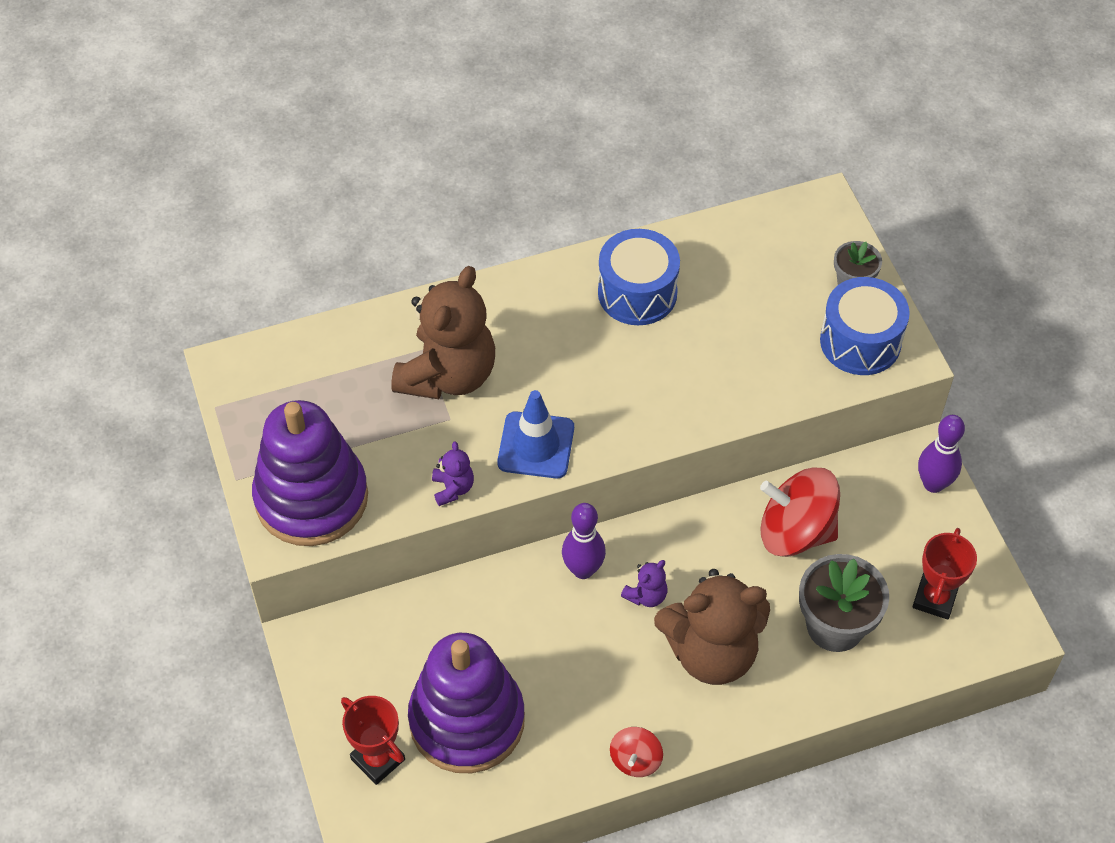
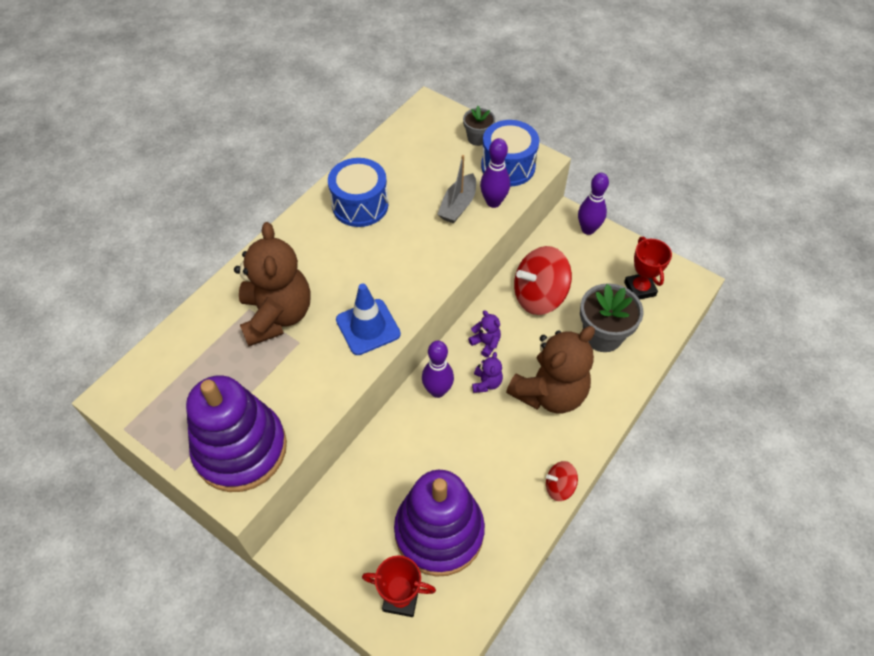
camera: 35 degrees left, 0 degrees up
(453, 488) = (334, 385): purple teddy bear -> purple teddy bear (486, 343)
(635, 760) = (559, 487): red spinning top -> red spinning top turned 105 degrees clockwise
(755, 358) = (458, 205): none -> grey boat
(802, 378) = (493, 202): none -> purple bowling pin

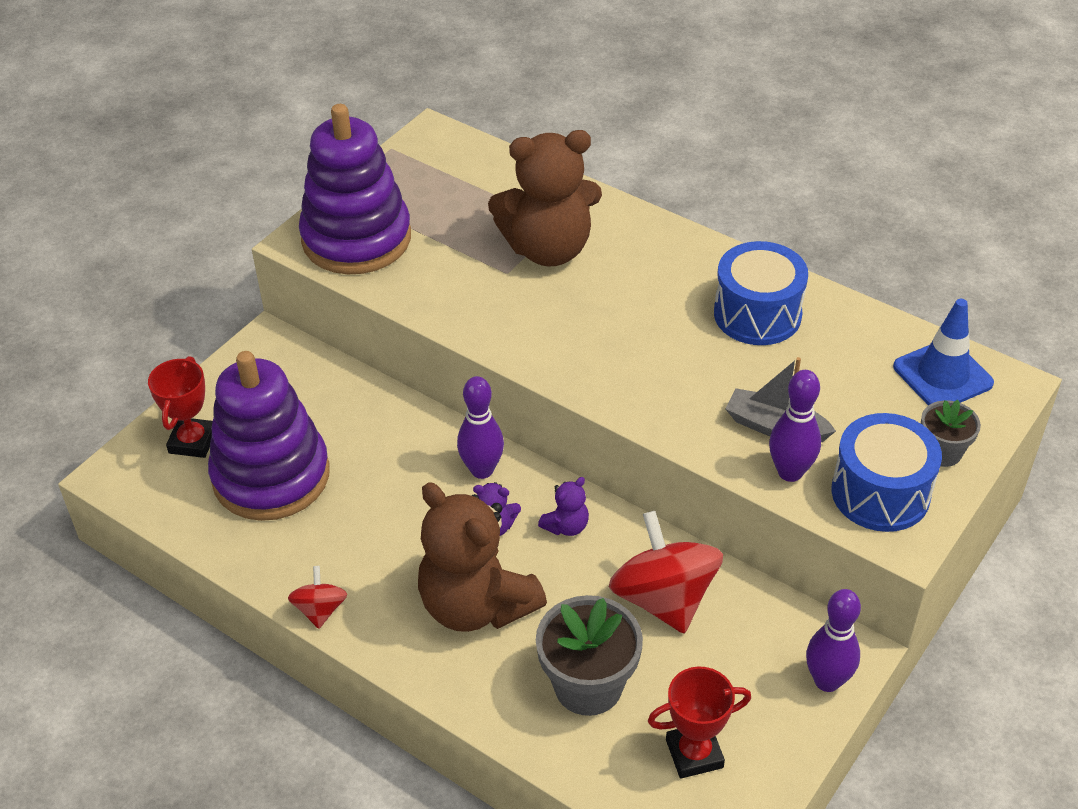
camera: 90 degrees right, 10 degrees down
(368, 327) = (532, 335): blue traffic cone -> blue traffic cone (942, 375)

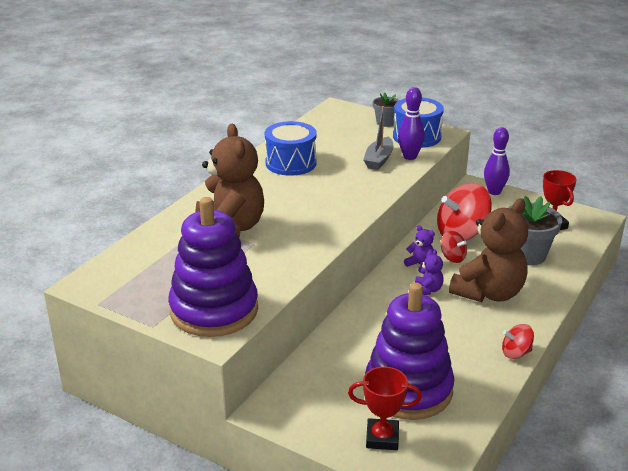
camera: 95 degrees left, 15 degrees down
(482, 470) = (383, 297): purple bowling pin -> none
(586, 573) = (452, 257): none -> red spinning top
(942, 375) = (332, 120): blue traffic cone -> none

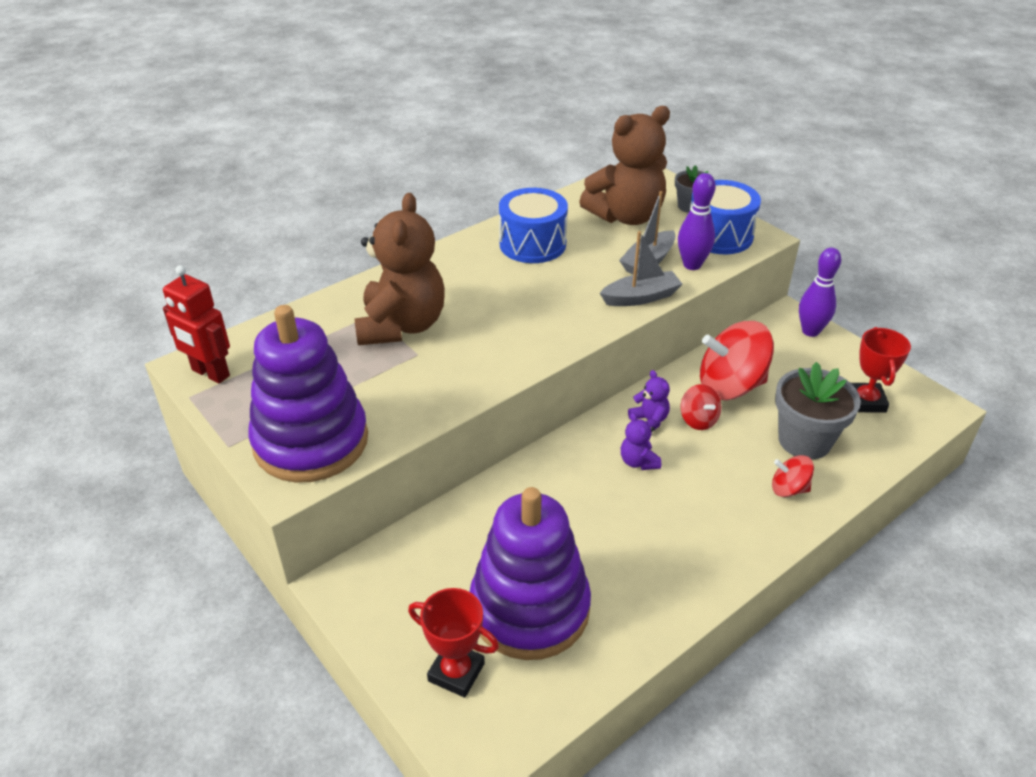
camera: 20 degrees right, 10 degrees up
(103, 286) = (210, 373): none -> red robot
(388, 181) = (641, 297): none -> grey boat
(428, 290) = (638, 461): purple teddy bear -> purple teddy bear turned 135 degrees clockwise
(489, 293) = (718, 488): brown teddy bear -> brown teddy bear (626, 216)
(516, 353) = (705, 593): red spinning top -> red spinning top (789, 489)

